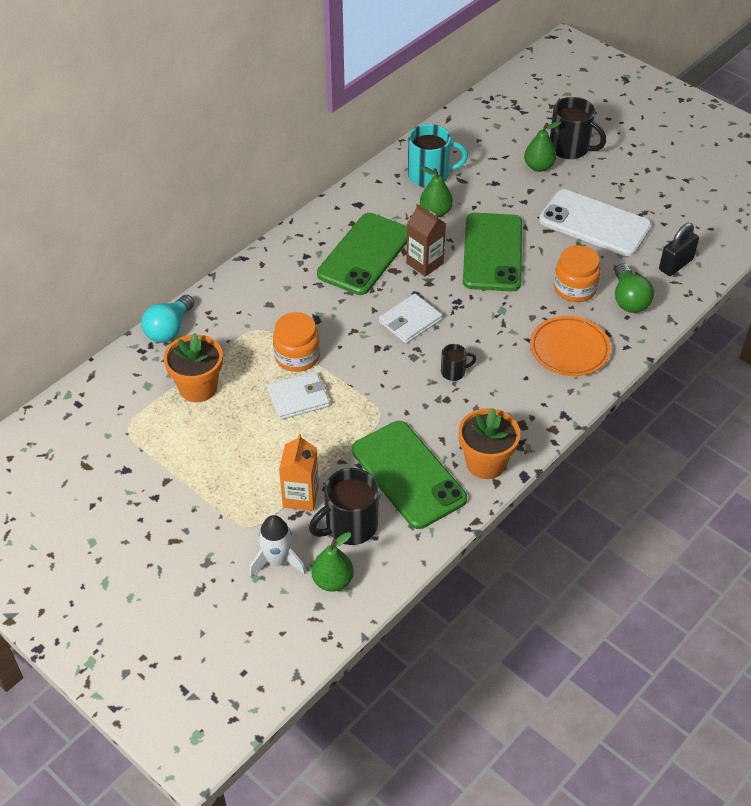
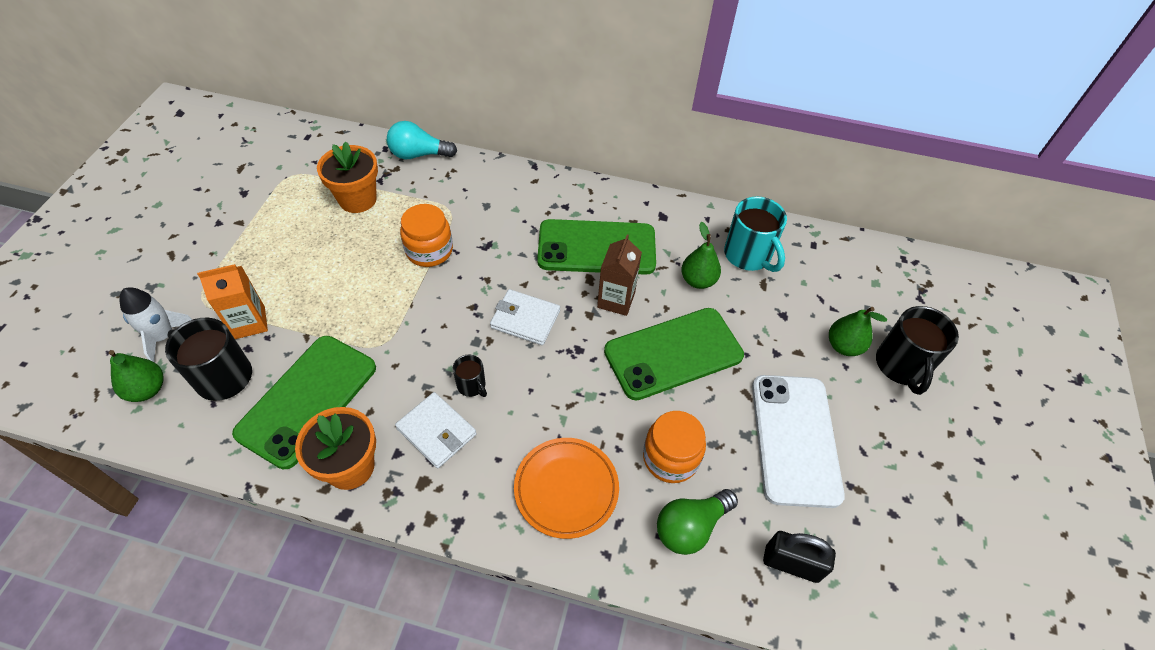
camera: 60 degrees right, 5 degrees up
(298, 398) = (375, 272): white wallet -> white wallet (436, 431)

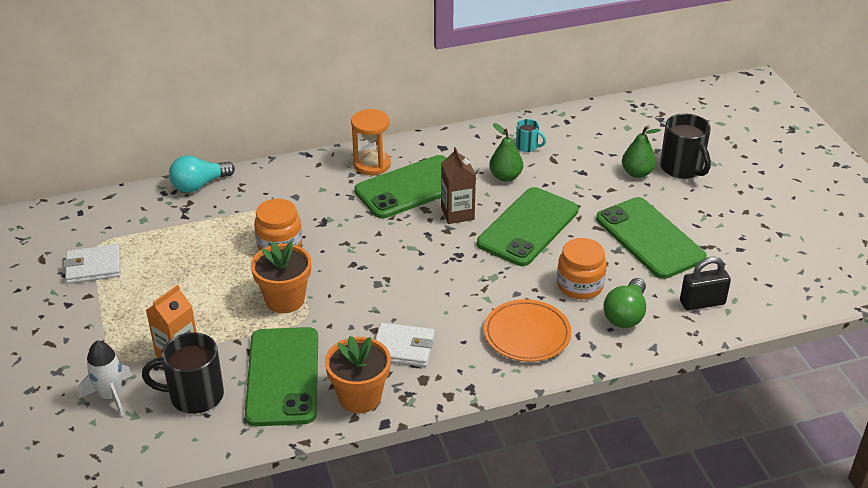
camera: 30 degrees left, 15 degrees down
(147, 390) = (139, 433): green pear -> none
(357, 199) = (179, 237): orange flower pot -> orange flower pot (285, 299)
(472, 385) = (401, 310): black mug -> none
(525, 319) = (401, 254): white wallet -> white wallet (93, 267)
(581, 203) = (372, 164): none -> orange hourglass
(748, 255) = (527, 146): turquoise mug -> turquoise mug, size x0.52
(794, 439) = (649, 238): white phone -> green phone

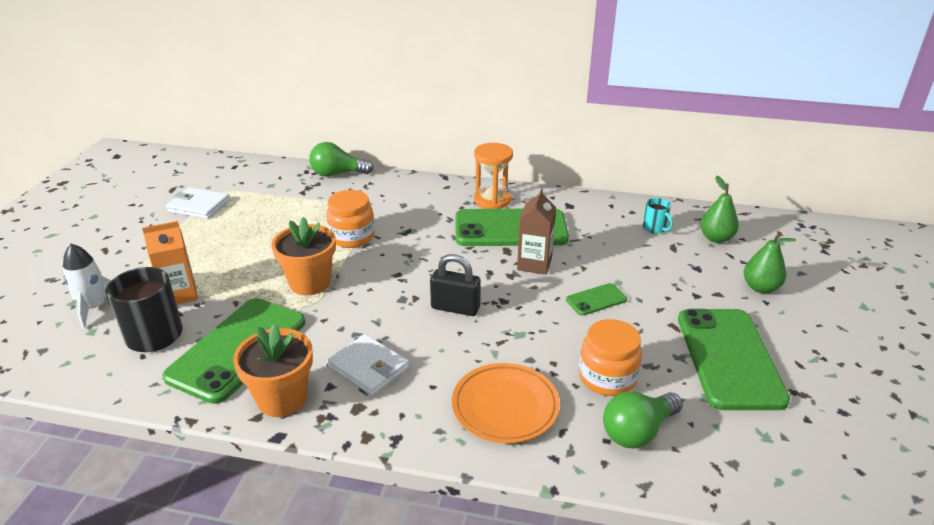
camera: 30 degrees right, 5 degrees down
(199, 185) = (337, 174): turquoise light bulb -> green light bulb
(505, 177) = (610, 247): green pear -> green pear (716, 238)
(528, 227) = (596, 300): green phone -> green phone, size x0.45
(682, 168) = (820, 300): black mug -> none
(702, 302) = (748, 457): black padlock -> black padlock (455, 308)

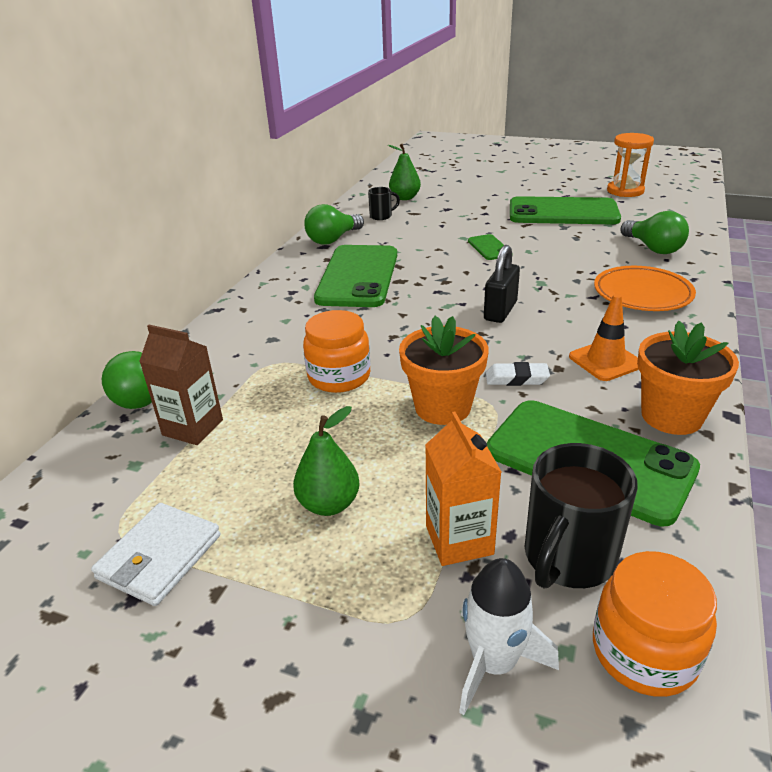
camera: 80 degrees left, 0 degrees up
(344, 317) = (516, 378): none -> white eraser
(368, 367) = (605, 361): white wallet -> orange traffic cone
(492, 200) = (292, 283): orange hourglass -> orange hourglass (625, 191)
(534, 264) = (428, 269): brown carton -> brown carton (193, 427)
(585, 208) = (333, 239): none -> green light bulb
(607, 378) = (594, 252): orange jar -> orange jar (644, 652)
(655, 228) = (381, 216): turquoise mug -> black mug
(760, 287) = (476, 193): green pear -> green pear (329, 504)

